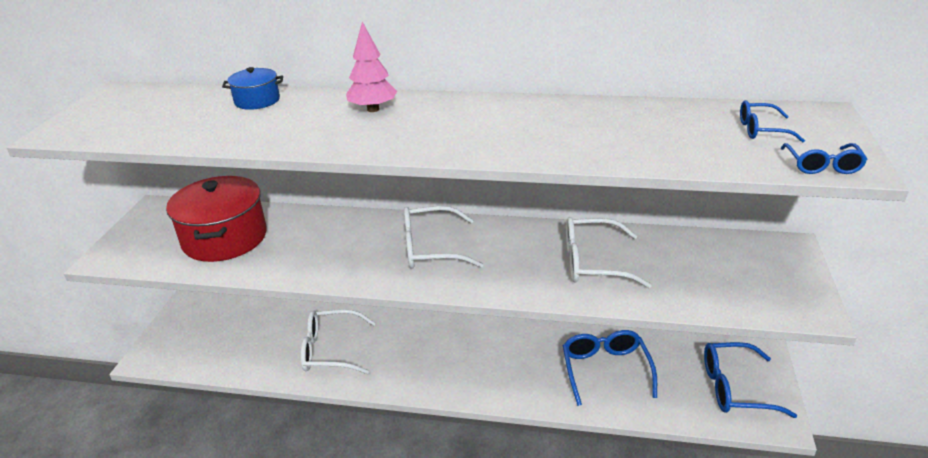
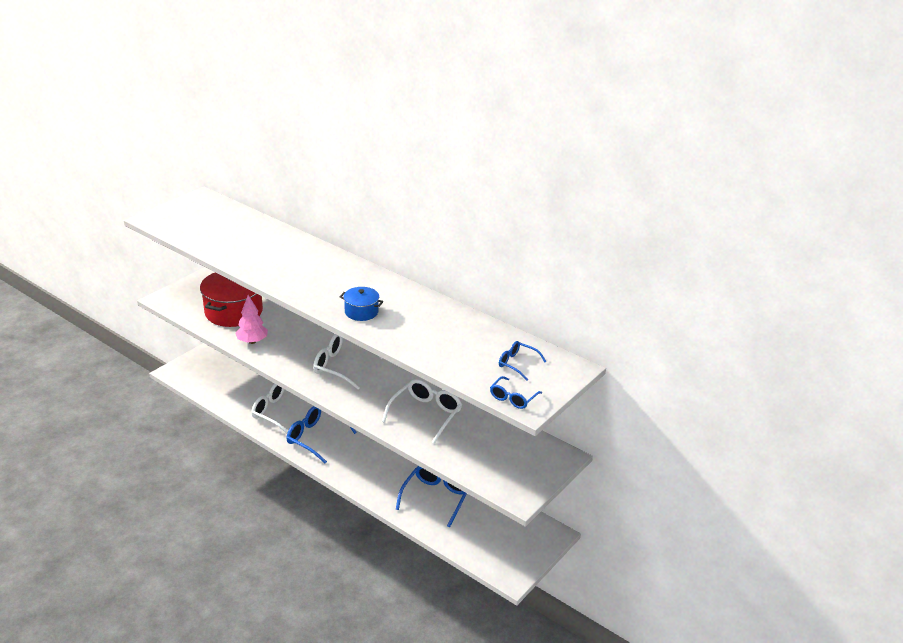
camera: 25 degrees right, 0 degrees up
(257, 101) = (268, 233): blue pot -> blue pot (361, 312)
(373, 109) = (323, 264): pink tree -> pink tree (252, 341)
(593, 263) = (426, 414): white glasses -> white glasses turned 90 degrees clockwise
(734, 388) = (507, 545): blue glasses -> blue glasses (315, 437)

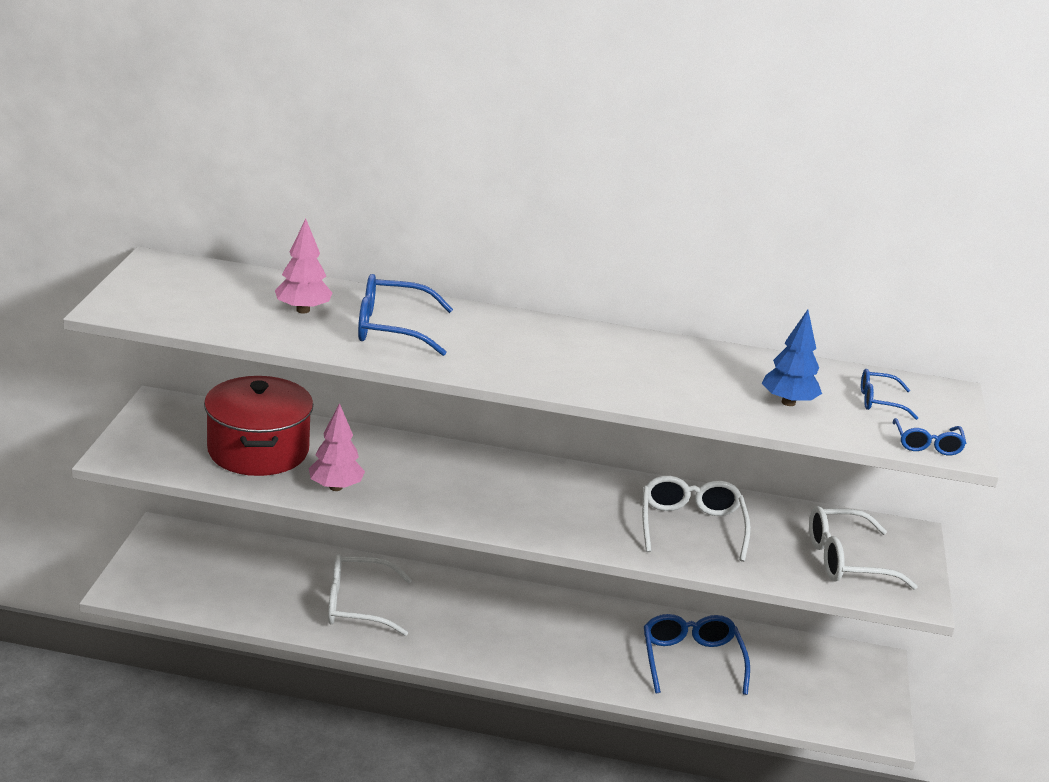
camera: 30 degrees left, 5 degrees down
(244, 238) = (303, 310): none -> pink tree
(315, 437) = (446, 627): blue glasses -> blue glasses (391, 328)
(341, 366) = (506, 490): white glasses -> white glasses (845, 560)
(361, 312) = (604, 379): blue pot -> none
(456, 351) = (788, 402): none -> blue tree

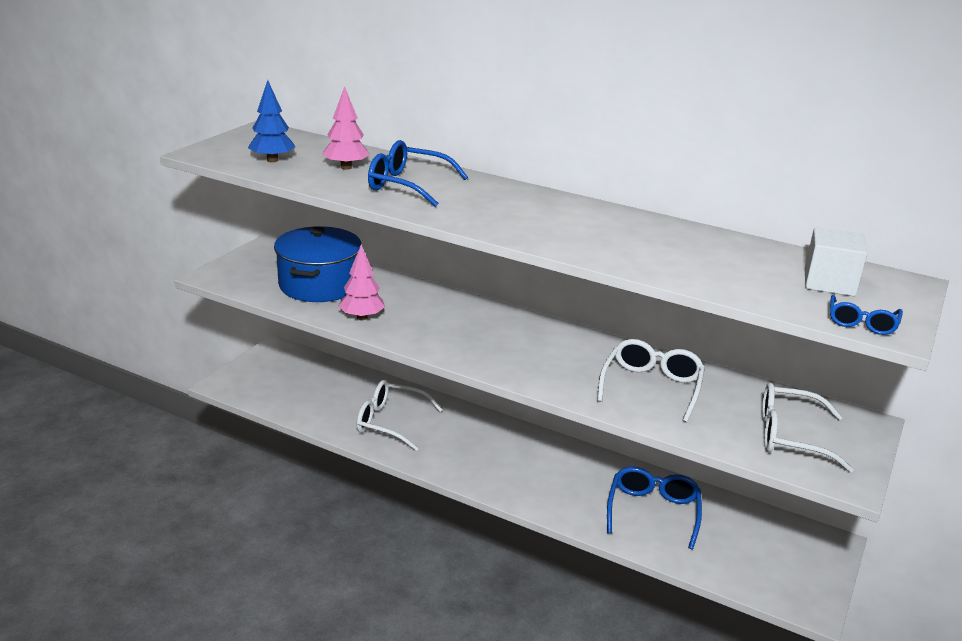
camera: 20 degrees right, 0 degrees up
(258, 450) = (319, 285): red pot -> blue pot
(788, 402) = (733, 273): blue tree -> blue tree (272, 160)
(879, 401) = (829, 283): blue glasses -> white cube

